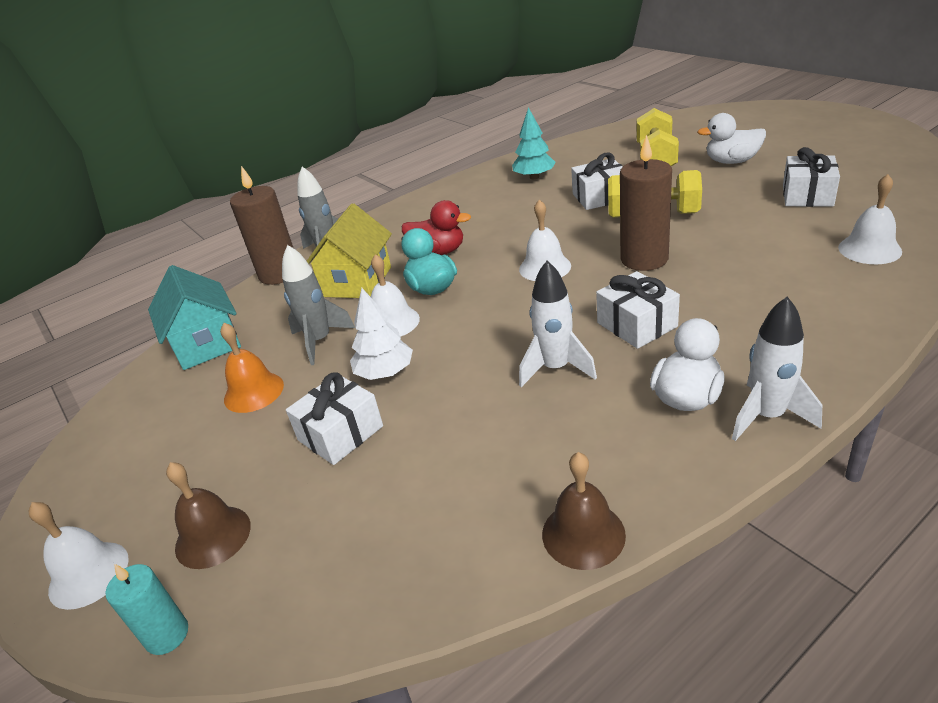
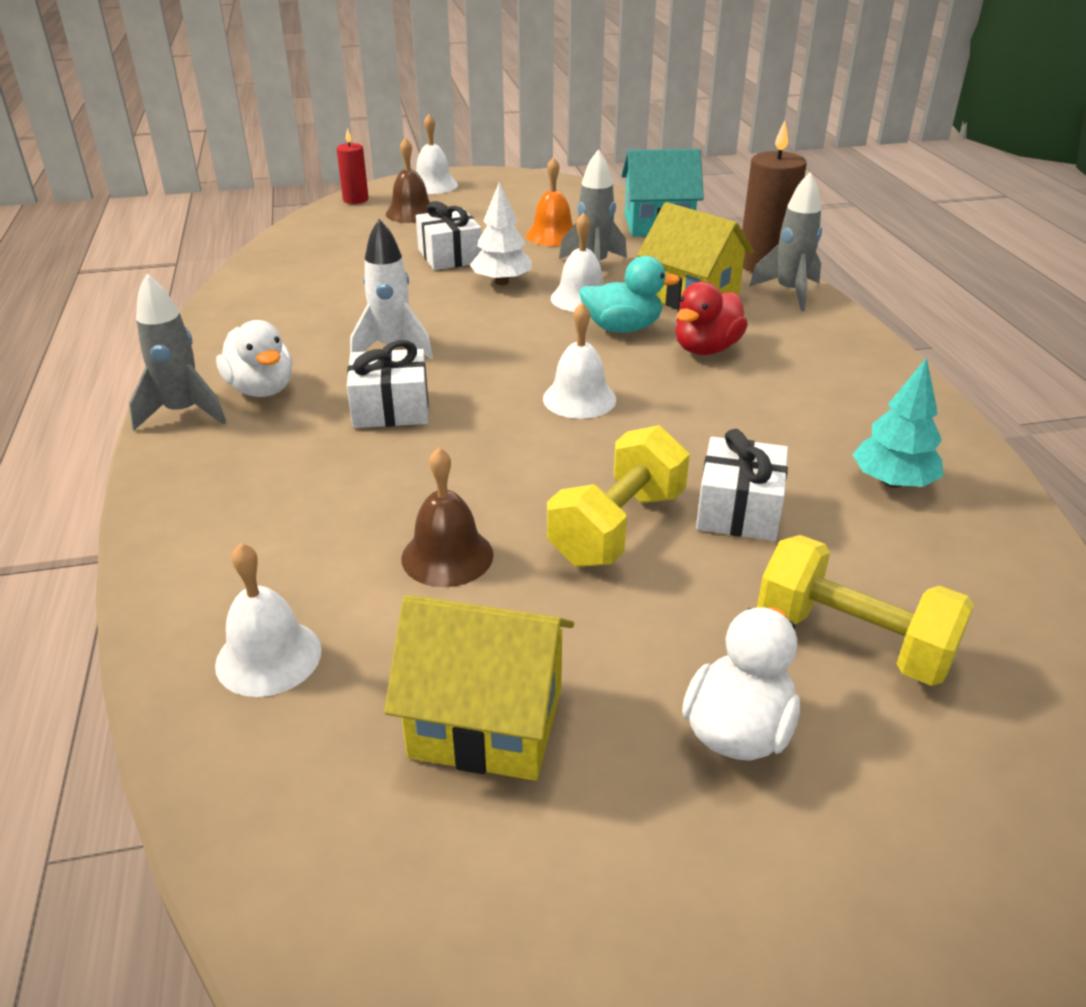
camera: 110 degrees right, 0 degrees up
(167, 635) = (355, 199): turquoise candle -> red candle
(583, 534) = (223, 307): brown bell -> brown bell (447, 556)
(644, 259) = (507, 467): brown candle -> none
(767, 416) = (183, 413): white rocket -> grey rocket
(807, 195) = (487, 722): white gift -> yellow house

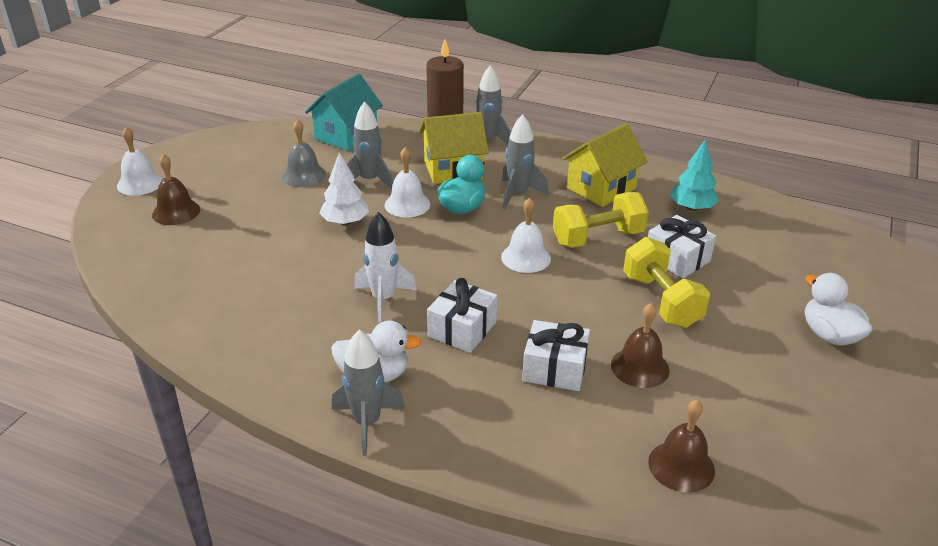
camera: 55 degrees left, 0 degrees up
(268, 657) = (681, 466): white bell -> brown bell
(355, 199) = (107, 225): red candle -> none
(450, 256) = (276, 225): white gift -> white gift (555, 368)
(487, 722) = (781, 406): yellow house -> yellow house (601, 188)
(552, 235) = (304, 175): orange bell -> grey bell
(706, 349) = (518, 194): red duck -> grey rocket
(852, 641) = (793, 278): yellow dumbbell -> yellow dumbbell (598, 238)

